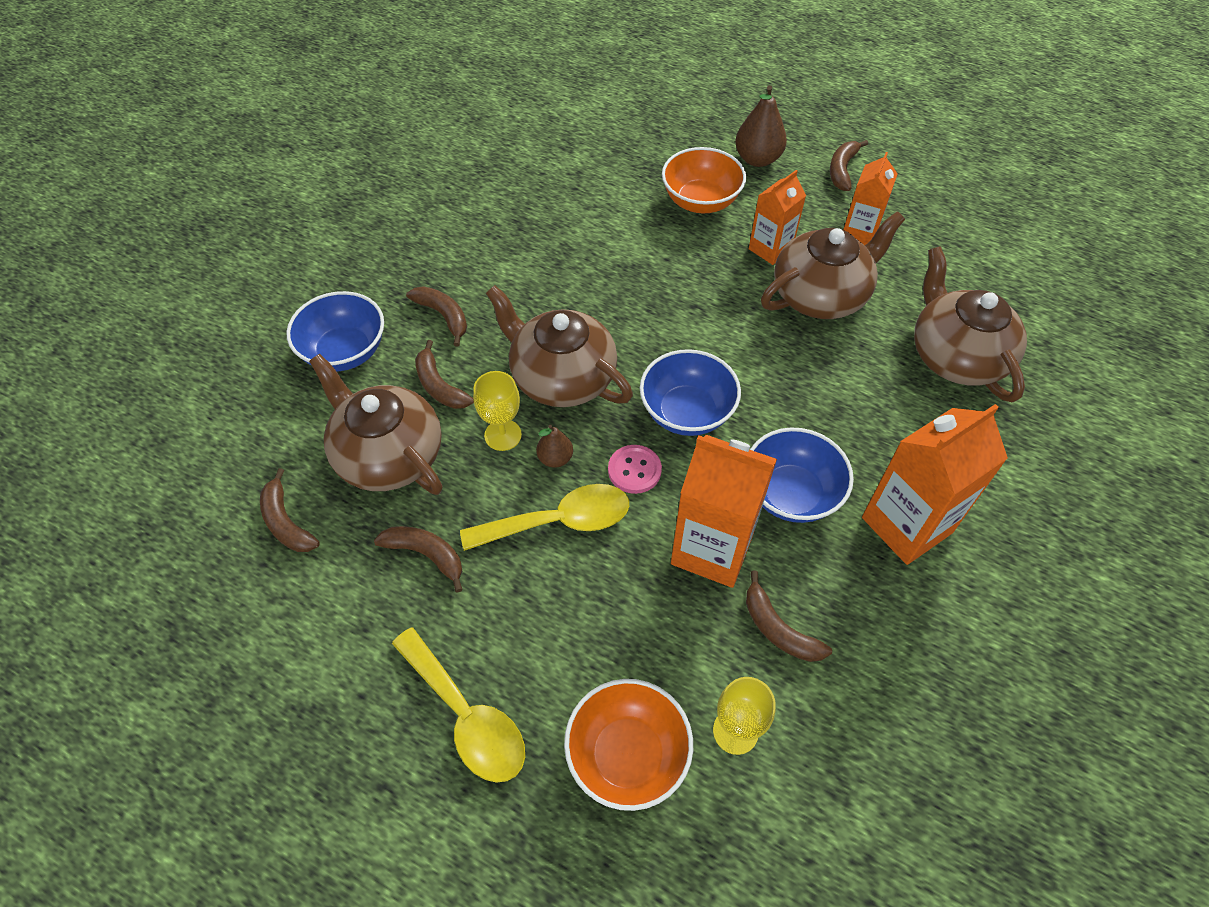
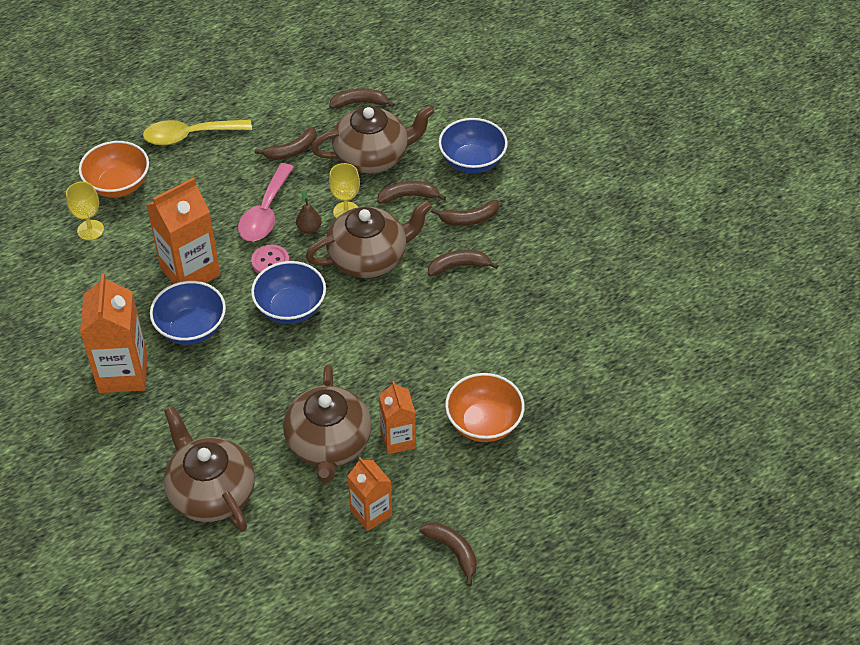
camera: 120 degrees right, 5 degrees down
(559, 521) = (265, 213): yellow spoon -> pink spoon
(757, 159) = (509, 494): brown pear -> none
(778, 628) = (121, 275): brown banana -> brown banana (459, 266)
(956, 356) = (211, 492): brown teapot -> brown teapot turned 135 degrees counterclockwise

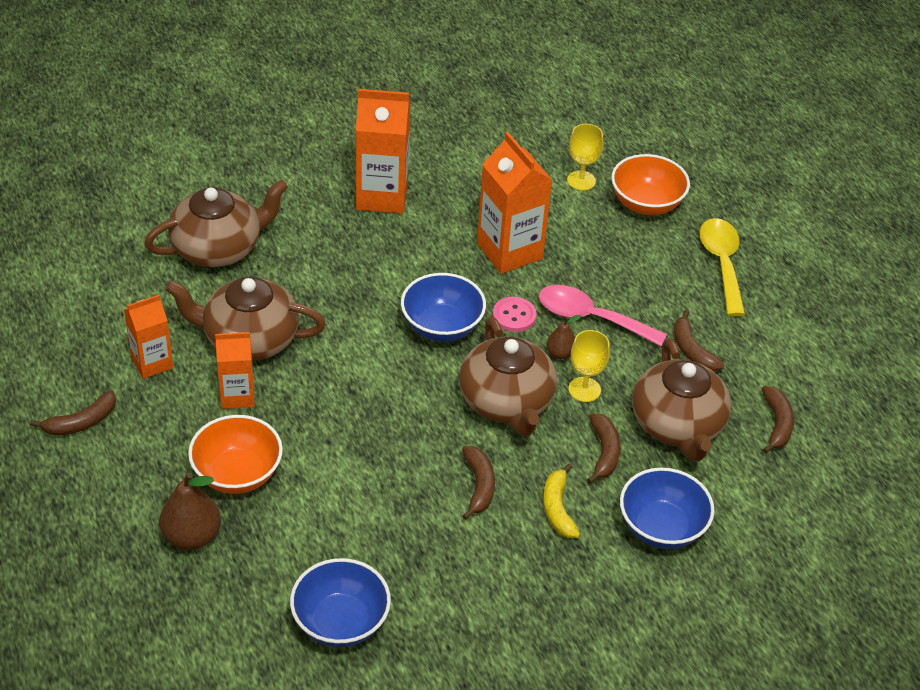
camera: 95 degrees right, 5 degrees down
(191, 328) = (429, 247): blue bowl -> blue bowl (340, 622)
(469, 219) = (558, 508): brown banana -> yellow banana
(554, 441) = (192, 536): none -> brown pear

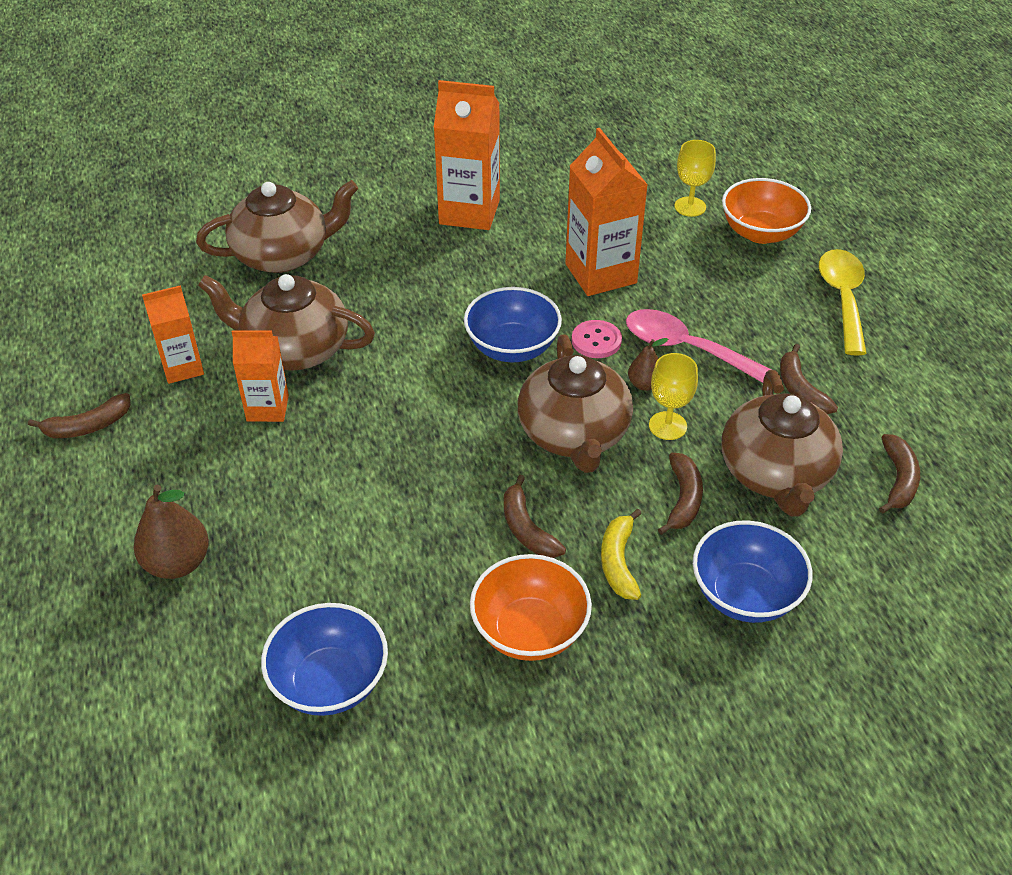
camera: 10 degrees right, 0 degrees up
(237, 474) = (247, 495): orange bowl -> orange bowl (529, 630)
(479, 486) = (527, 528): brown banana -> brown banana turned 150 degrees clockwise

